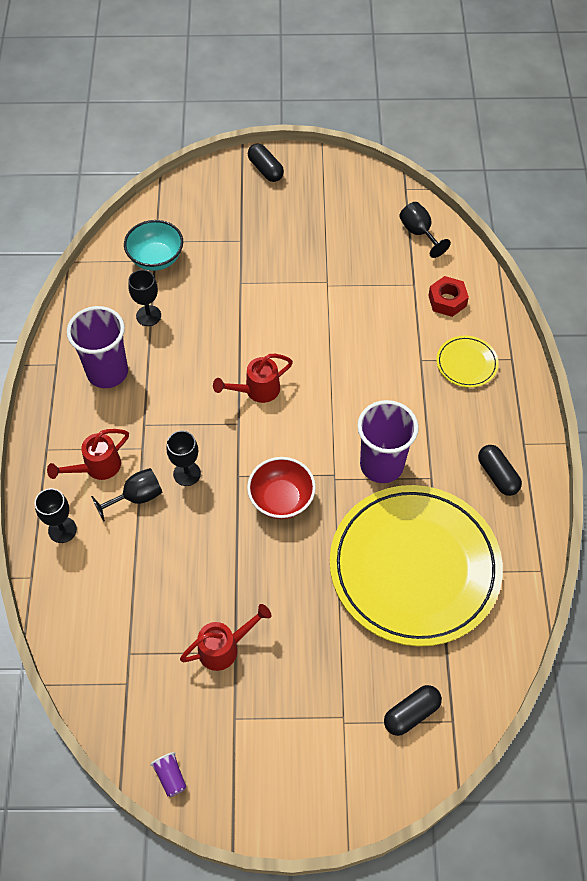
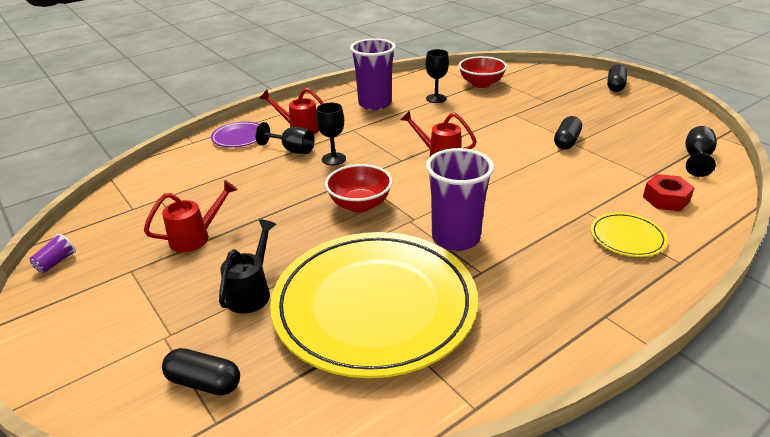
camera: 55 degrees right, 25 degrees down
(62, 530) = (239, 137): black goblet -> purple plate
(156, 258) = (481, 84): turquoise bowl -> red bowl
(225, 647) = (196, 237): red watering can -> red watering can turned 60 degrees counterclockwise
(336, 639) = (252, 291): none -> black watering can
(497, 475) = (543, 314): black capsule -> black capsule (566, 141)

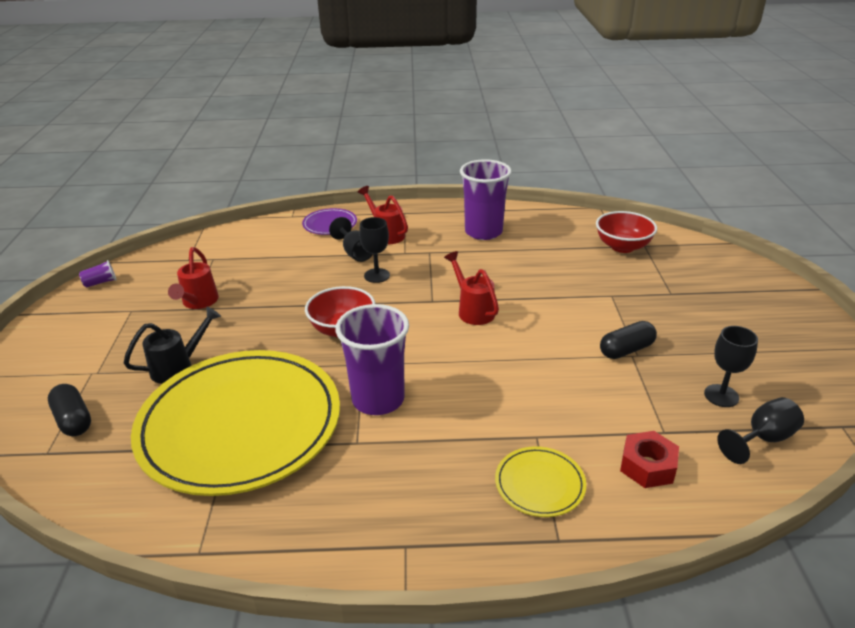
camera: 35 degrees right, 0 degrees up
(196, 237) = (198, 303): red watering can -> red watering can turned 90 degrees clockwise
(436, 98) = (551, 247): black goblet -> black goblet (721, 396)
(615, 86) = (790, 306): black capsule -> none

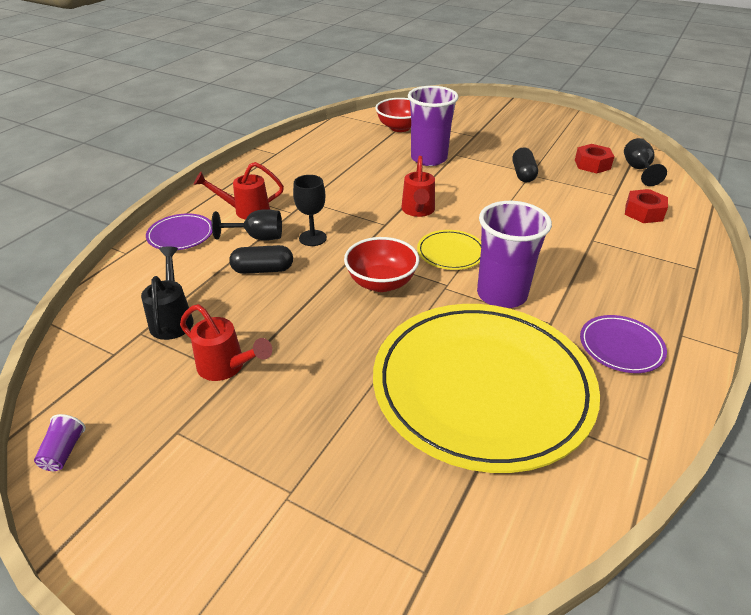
camera: 60 degrees left, 5 degrees up
(73, 420) = (376, 533): black capsule -> black capsule (263, 270)
(179, 367) = (344, 412): black watering can -> black watering can (172, 318)
(351, 500) = (621, 346): none -> purple plate
(472, 310) = (418, 211): red watering can -> red watering can turned 90 degrees counterclockwise
(483, 232) = (308, 167): purple cup -> purple cup (429, 159)
(539, 484) = (642, 256): yellow plate -> yellow plate (450, 253)
(721, 396) = (592, 164): black goblet -> red nut

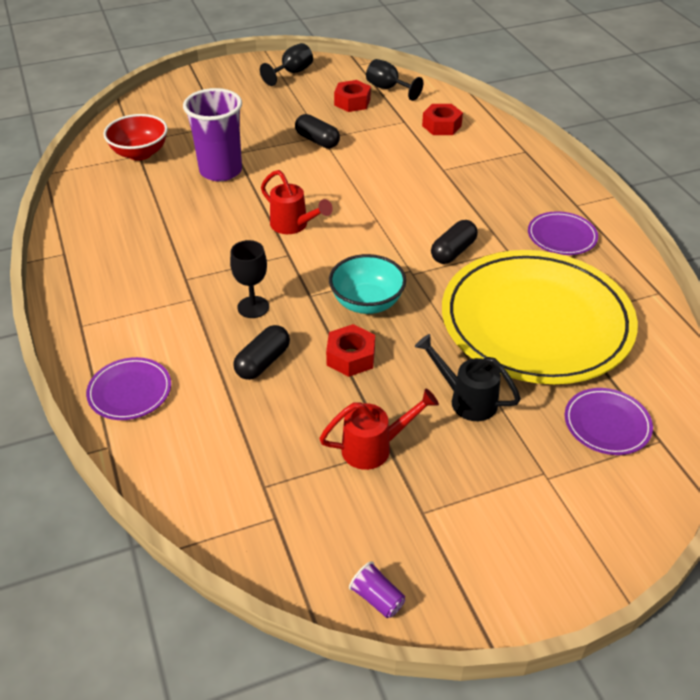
camera: 50 degrees left, 5 degrees up
(172, 318) = (267, 455): black watering can -> black watering can (466, 399)
(245, 211) = (147, 327): red watering can -> none
(257, 237) = (205, 341): black goblet -> black goblet (292, 73)
(312, 305) = (350, 357): none -> red nut
(381, 283) = (367, 303): red bowl -> turquoise bowl
(402, 510) = (607, 424): none -> purple plate
(450, 253) = (373, 244): yellow plate -> none
(501, 294) = (453, 251): purple cup -> black capsule

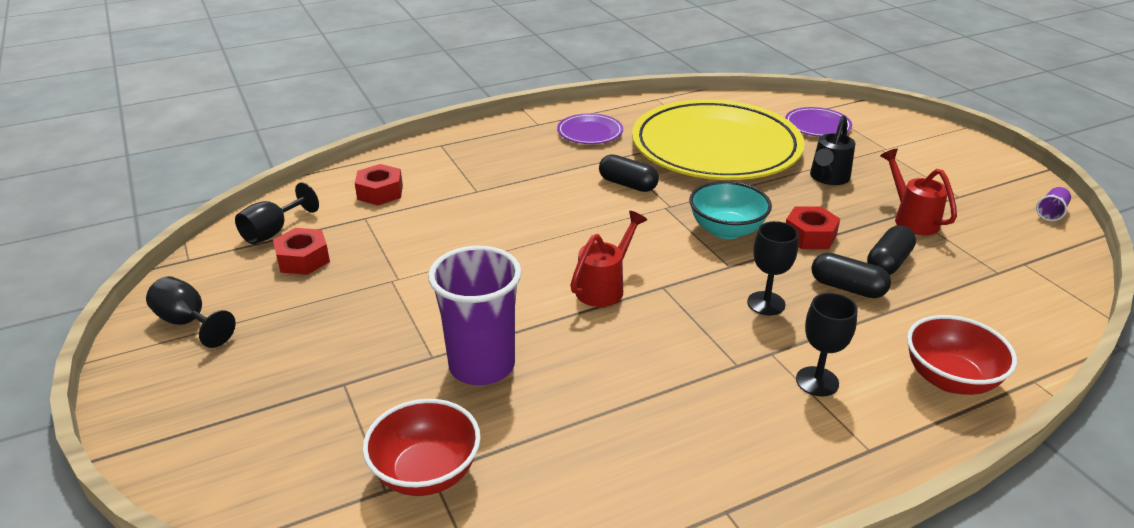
camera: 95 degrees left, 10 degrees down
(130, 391) = (950, 379): purple plate -> red bowl
(154, 315) = (817, 381): none -> black goblet
(317, 141) = (405, 282): black capsule -> black capsule (888, 262)

